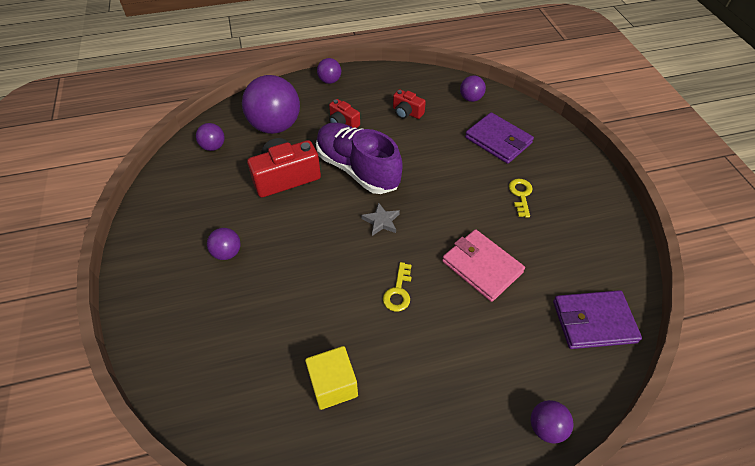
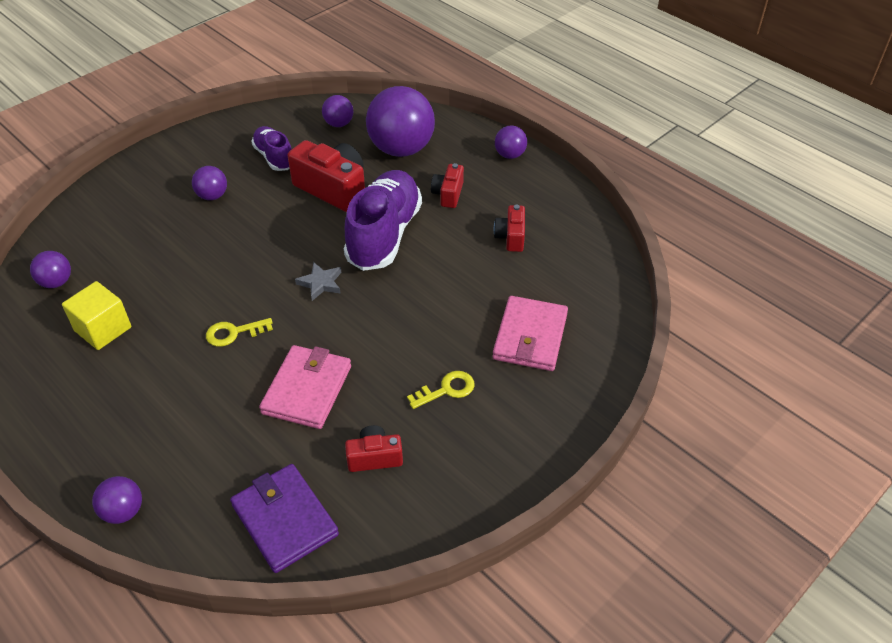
camera: 60 degrees right, 5 degrees down
(216, 197) = (274, 157): none -> purple shoe
(470, 98) = (589, 284): purple ball -> purple ball (56, 282)
(498, 140) = (530, 336): purple wallet -> pink wallet
(560, 252) = (374, 457): none -> red camera

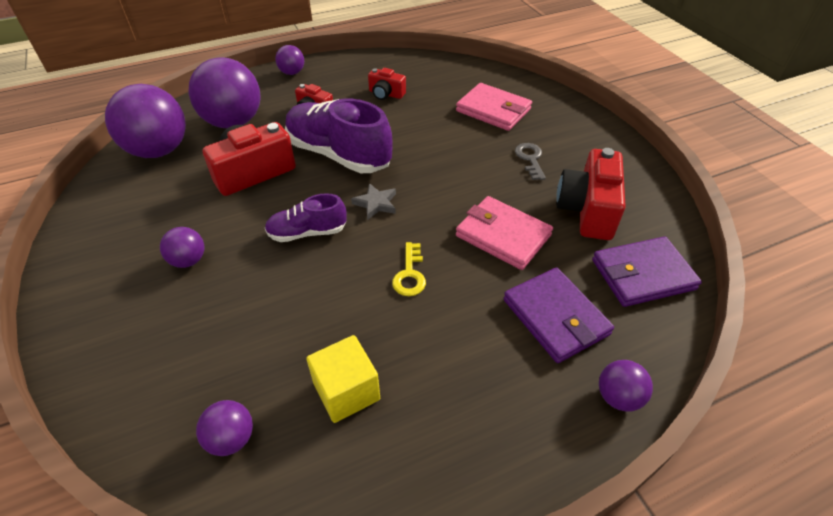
camera: 70 degrees left, 0 degrees up
(207, 451) = (555, 317): none -> purple wallet
(274, 157) = (167, 203): purple shoe -> purple shoe (307, 232)
(339, 124) = (159, 151): purple ball -> purple ball, size x2.10
(374, 457) = (587, 210): red camera -> red camera, size x1.84
(447, 390) = (530, 159): yellow key -> grey key

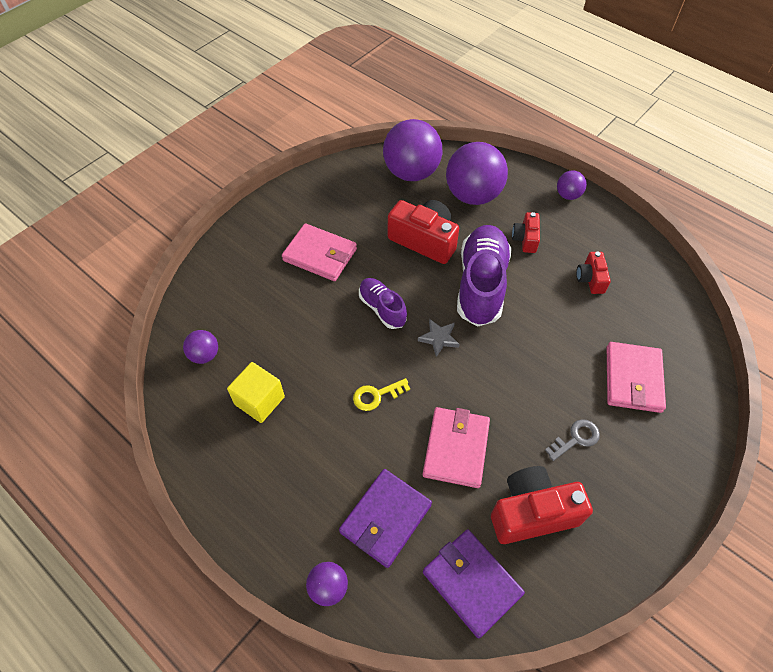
camera: 65 degrees right, 10 degrees up
(188, 260) = (320, 255): purple ball -> pink wallet

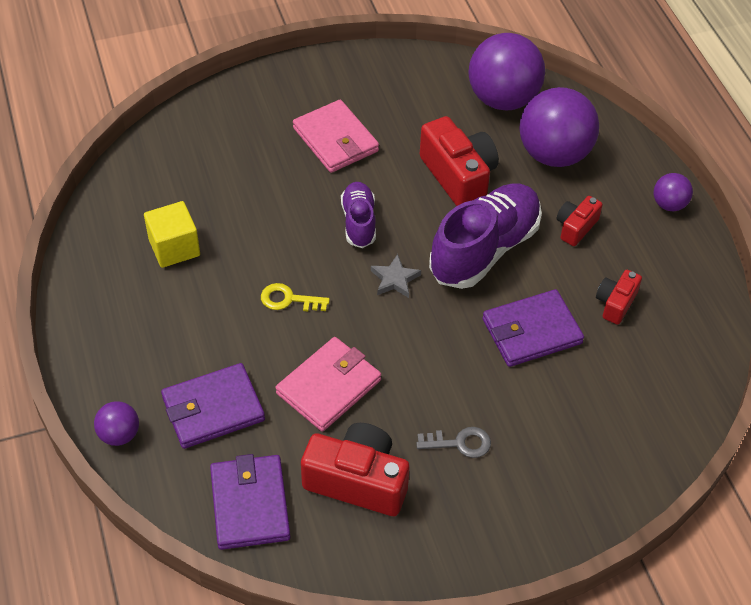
camera: 30 degrees right, 5 degrees down
(204, 355) = (153, 181): purple ball -> none
(556, 327) = (531, 331): none -> purple wallet
(633, 379) = (573, 422): pink wallet -> none

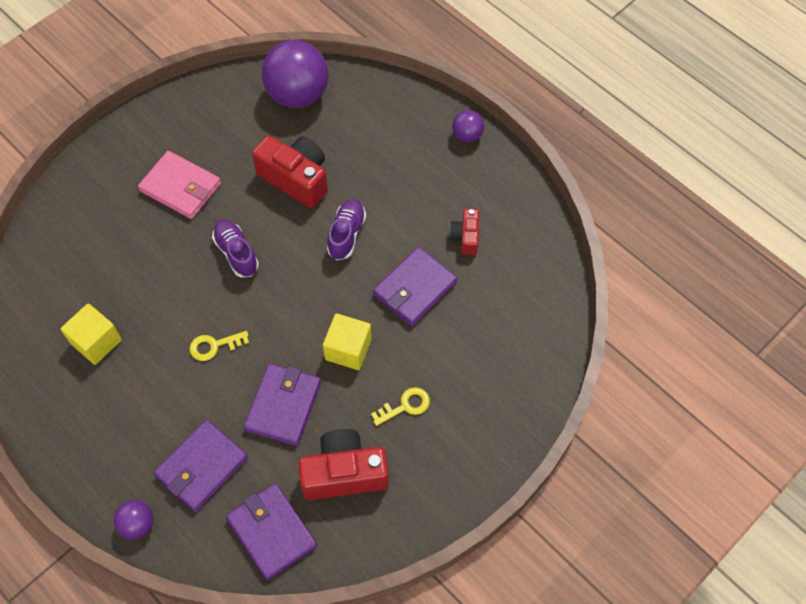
camera: 25 degrees left, 10 degrees up
(328, 387) = (283, 406): pink wallet -> purple wallet
(395, 279) = (289, 291): grey star -> none
(427, 361) = (348, 349): none -> yellow cube
(460, 443) = (405, 406): grey key -> yellow key
(484, 249) = (346, 234): purple shoe -> purple shoe, size x0.55
(554, 154) = (361, 128): purple ball -> none
(576, 227) = (407, 185): red camera -> none

